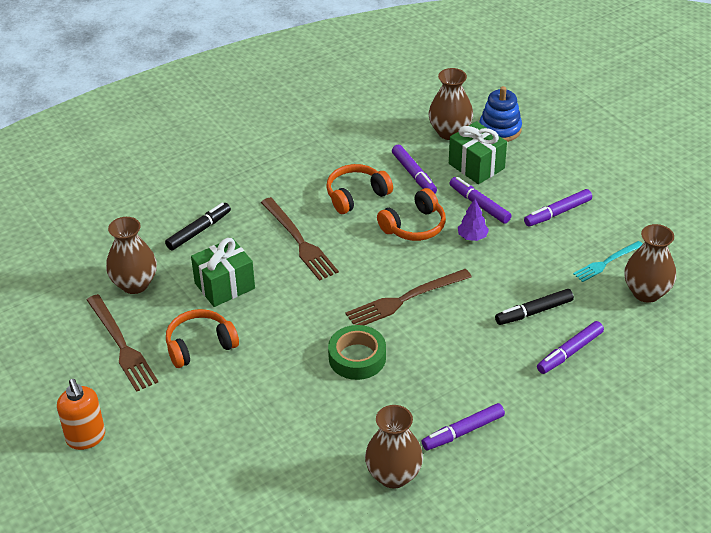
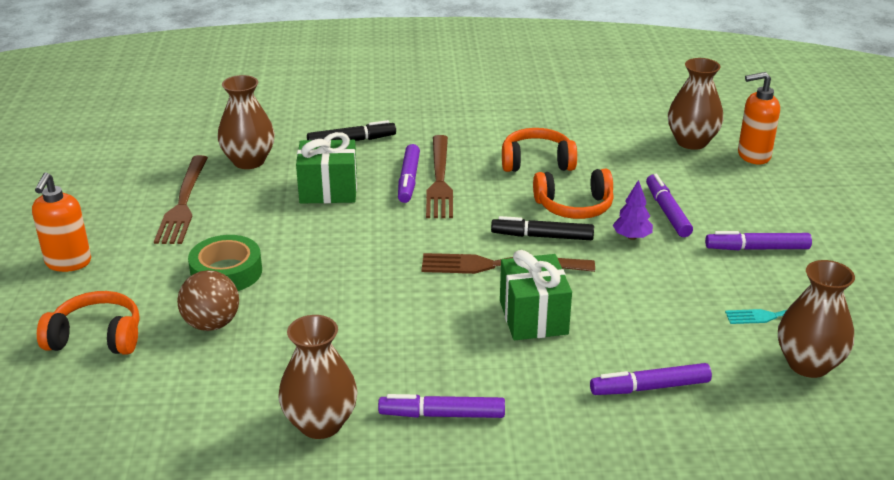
camera: 30 degrees right, 10 degrees down
(200, 345) = (252, 229): orange headphones -> orange headphones (96, 337)
(249, 437) = (211, 324): none -> brown ball
(357, 358) = (395, 298): green tape -> green tape (226, 272)
(414, 174) = (616, 164): purple marker -> purple marker (408, 180)
(476, 166) = (695, 178): green gift -> green gift (533, 317)
(500, 129) = (753, 156): blue stacking toy -> orange soap dispenser
(534, 312) = (641, 331): black marker -> black marker (542, 236)

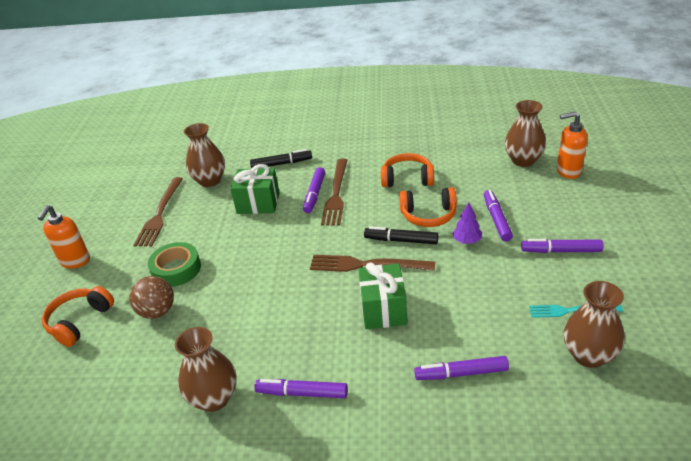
camera: 10 degrees right, 5 degrees up
(96, 337) = (79, 321): orange headphones -> orange headphones turned 75 degrees counterclockwise

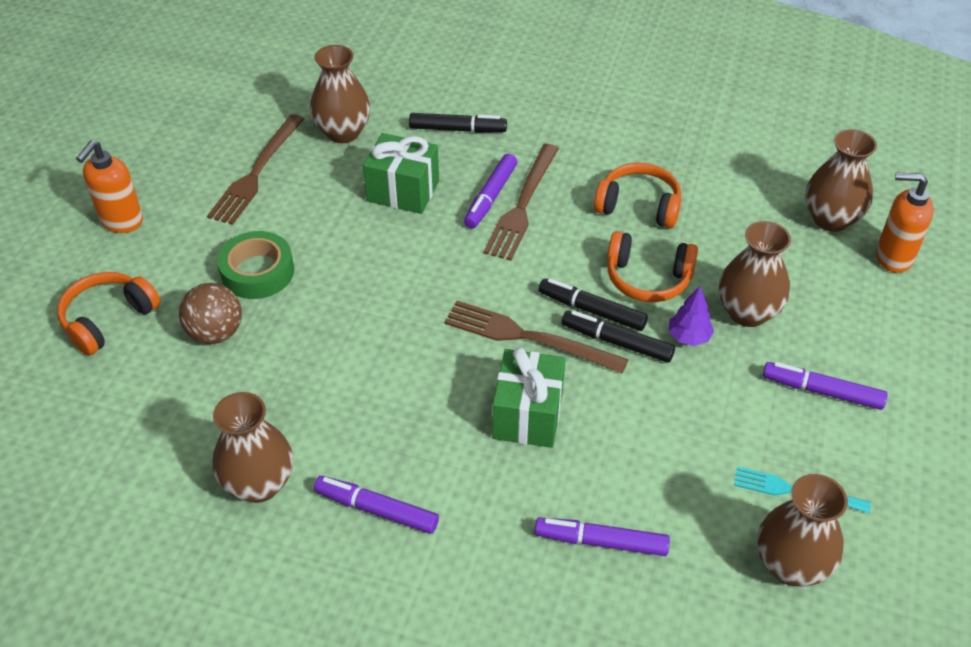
camera: 10 degrees right, 10 degrees up
(424, 254) = (617, 342): none -> black marker
(496, 219) = (747, 312): purple marker -> brown vase

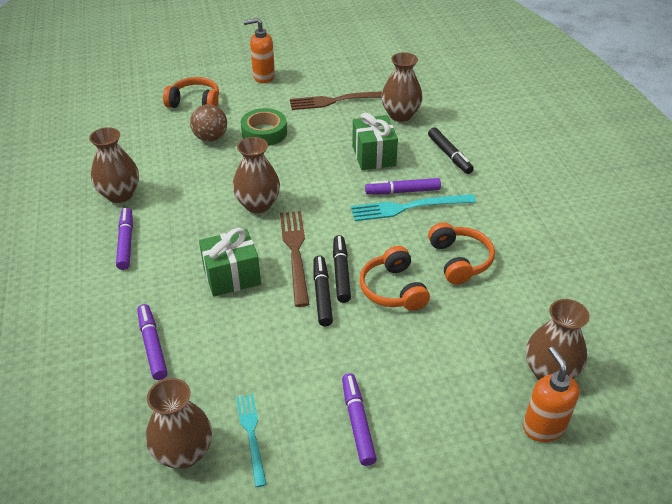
camera: 60 degrees right, 5 degrees down
(522, 205) = (408, 207): brown fork -> turquoise fork
(688, 337) = (354, 329): purple tree -> none
(747, 312) = (404, 353): brown vase -> brown vase (258, 204)

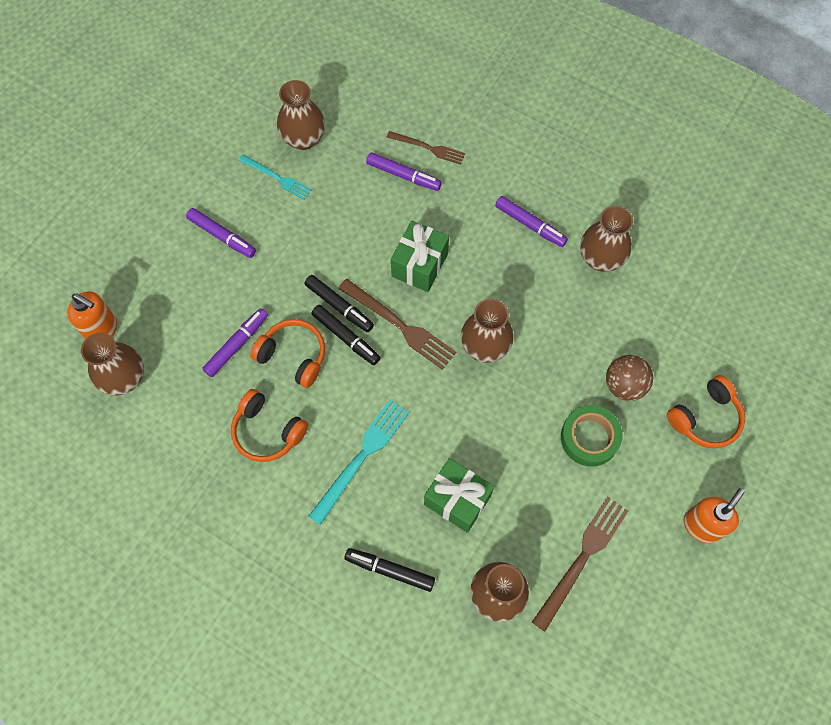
camera: 135 degrees right, 25 degrees up
(104, 350) = (428, 148): none -> brown fork
(402, 191) = (385, 473): purple marker -> purple marker (237, 345)

